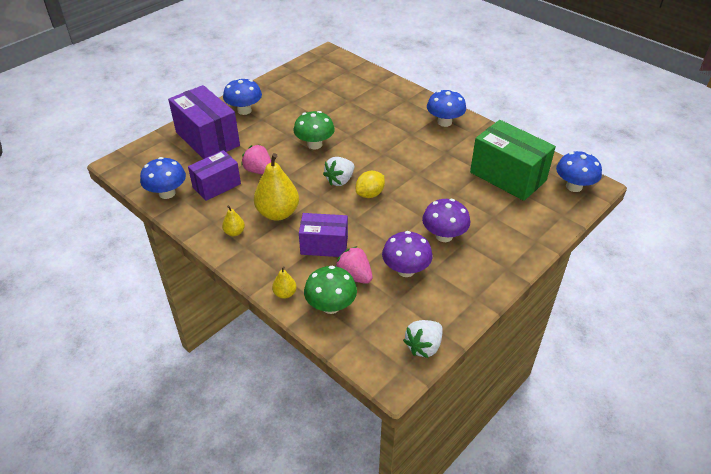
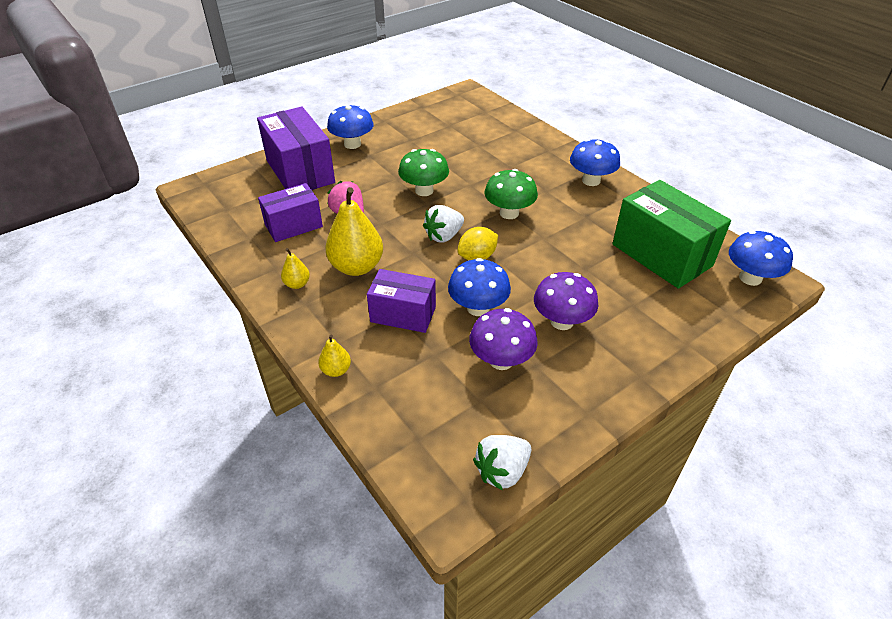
camera: 10 degrees right, 0 degrees up
(167, 193) = (233, 228): blue mushroom -> blue mushroom (478, 308)
(331, 306) = (390, 395): green mushroom -> green mushroom (509, 213)
(354, 276) = (431, 359): pink strawberry -> none

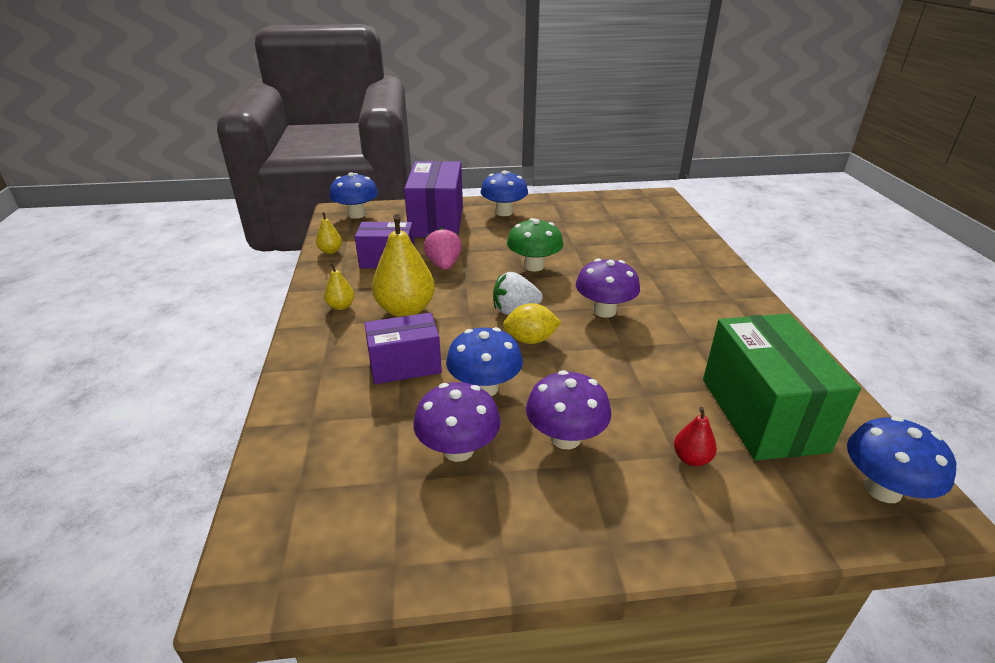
camera: 30 degrees right, 10 degrees down
(336, 370) = (295, 390): yellow pear -> yellow pear (330, 251)
(403, 314) = (405, 365): purple box -> purple box turned 60 degrees counterclockwise
(502, 471) = (343, 569): white strawberry -> none
(509, 213) = (604, 311): green mushroom -> purple mushroom
(591, 180) = (732, 308): blue mushroom -> blue mushroom (356, 214)
(644, 302) = (691, 458): none -> red pear

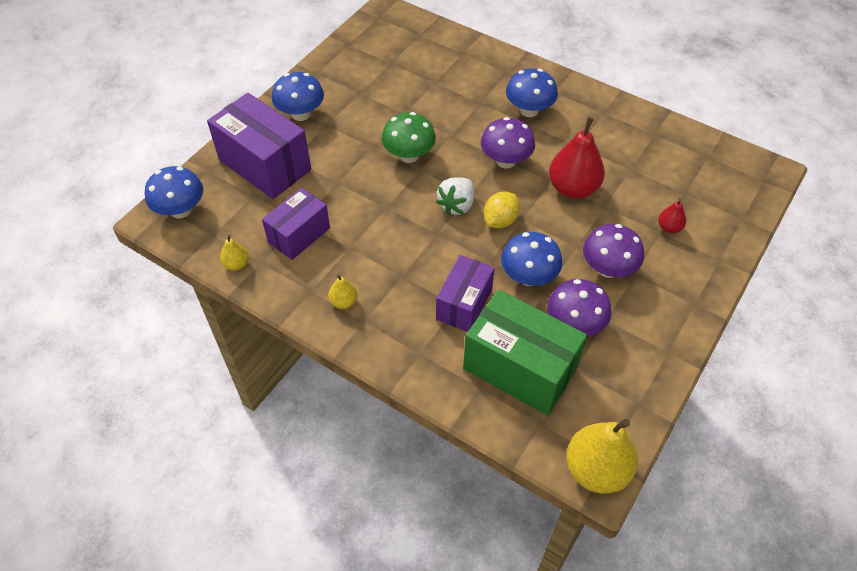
camera: 50 degrees left, 20 degrees up
(405, 310) = (391, 265): yellow pear -> yellow pear (596, 470)
(444, 265) = (348, 205): pink strawberry -> none
(635, 363) = (573, 188): none -> red pear
(762, 414) = (663, 171): green box -> green box (520, 368)
(882, 489) = (746, 175): blue mushroom -> blue mushroom (529, 110)

